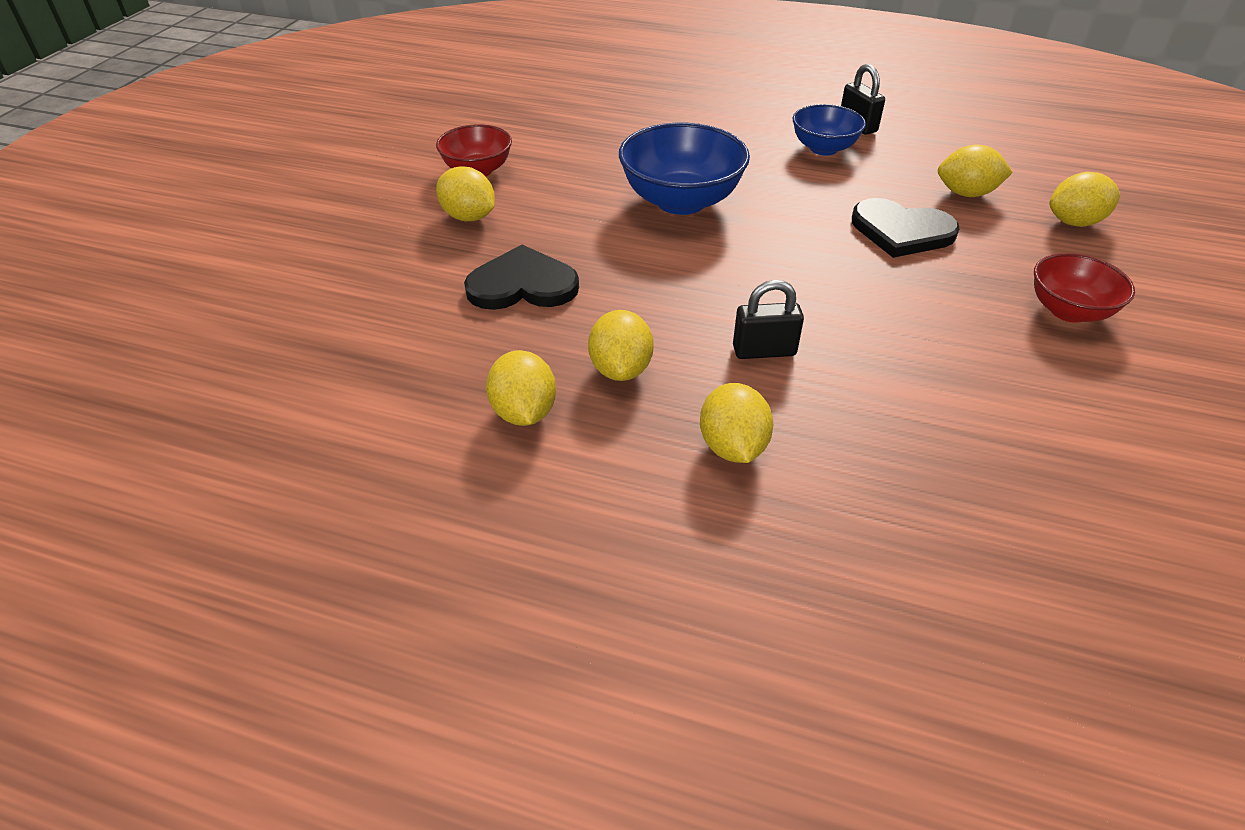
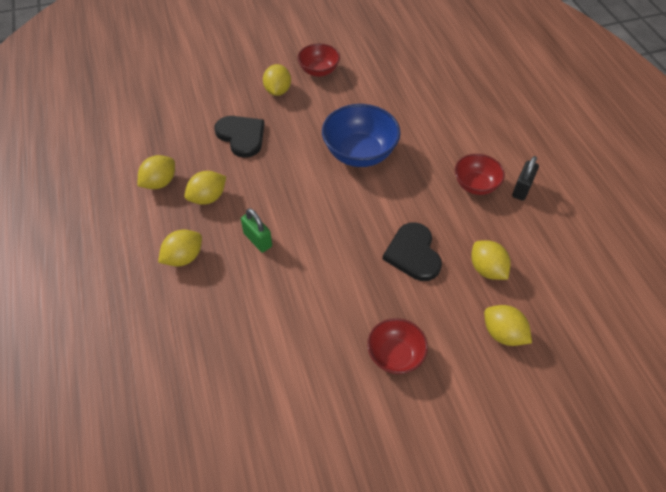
camera: 55 degrees right, 10 degrees up
(764, 351) = (257, 240): black padlock -> green padlock
(823, 148) = (475, 185): blue bowl -> red bowl

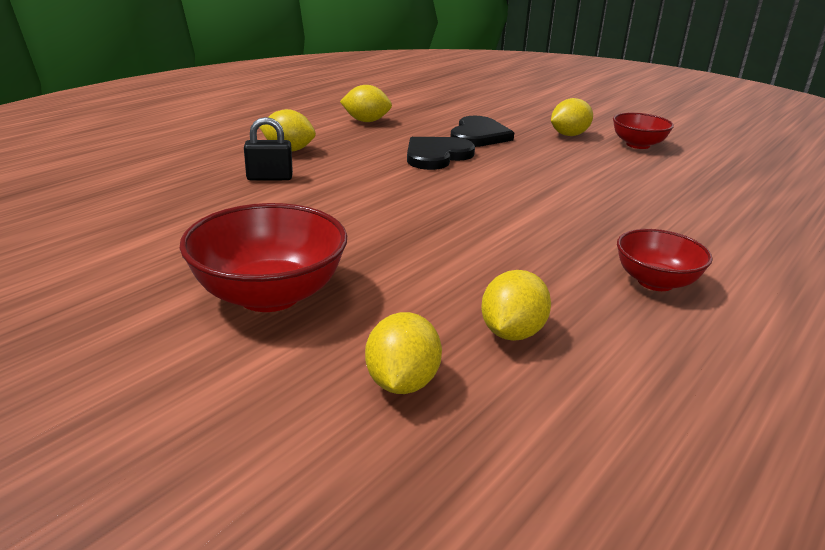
camera: 55 degrees right, 25 degrees down
(208, 198) = (377, 141): yellow lemon -> none
(257, 240) = (353, 174): green padlock -> none
(359, 153) = (562, 193): blue bowl -> none
(395, 355) = (269, 295): red bowl -> red bowl, size x1.62
(413, 253) = (458, 265): black heart -> black heart (436, 155)
(522, 189) = (723, 325): black padlock -> black padlock (269, 178)

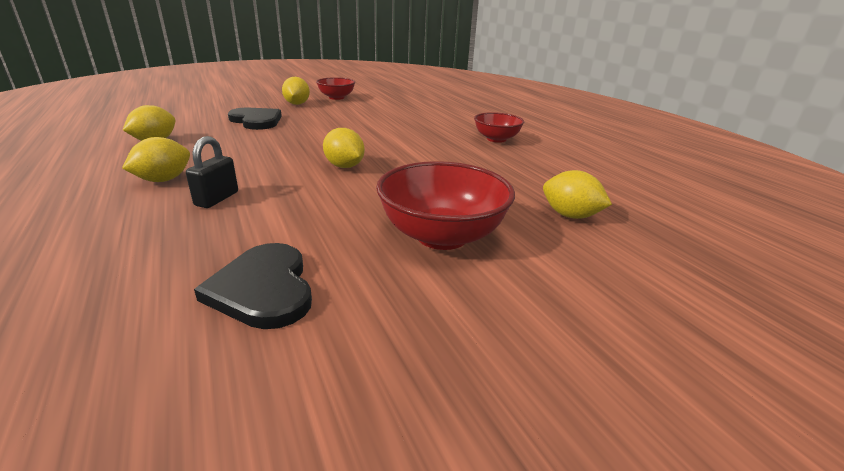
camera: 65 degrees left, 0 degrees up
(436, 155) = (271, 138): black heart -> black heart (263, 289)
(512, 333) = (529, 178): yellow lemon -> yellow lemon (344, 166)

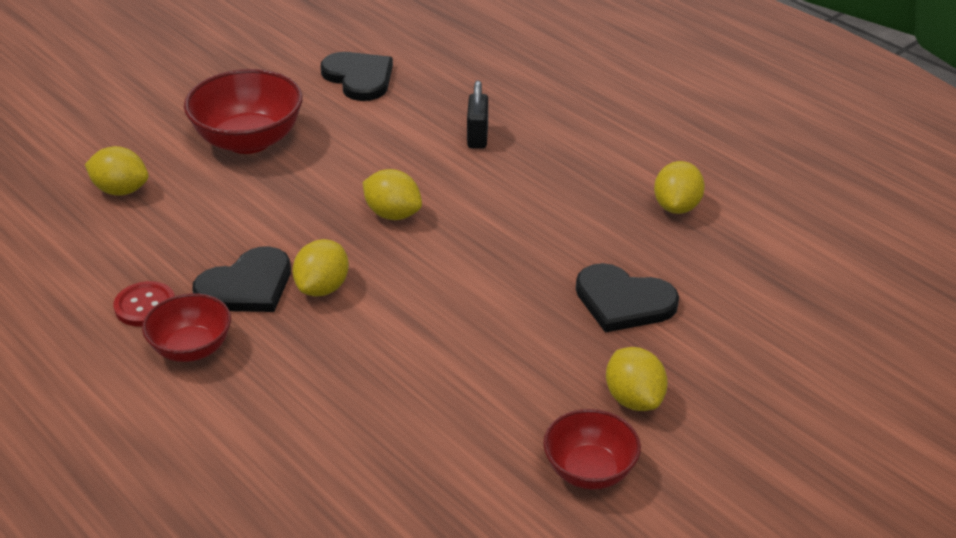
camera: 165 degrees right, 10 degrees up
(163, 180) = (560, 147): yellow lemon -> yellow lemon (323, 288)
(462, 153) = (247, 286): none -> black heart
(527, 155) = (145, 306): none -> red button

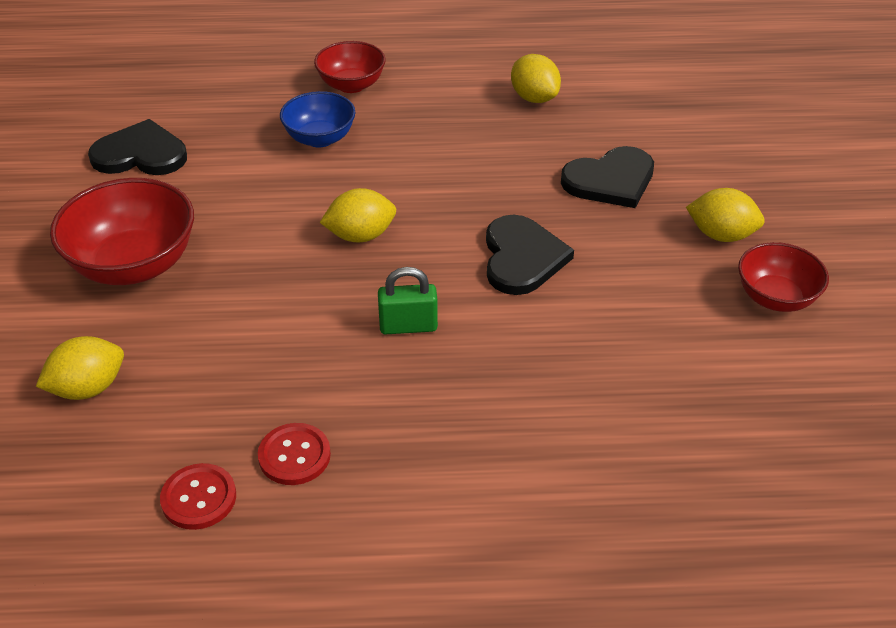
camera: 50 degrees left, 5 degrees up
(72, 287) = (199, 498): none -> red button
(191, 348) = (394, 452): red bowl -> red bowl (351, 85)
(247, 286) = (349, 372): black heart -> black heart (522, 258)
(323, 288) = (408, 326): yellow lemon -> green padlock
(477, 137) = (320, 138): black padlock -> blue bowl

